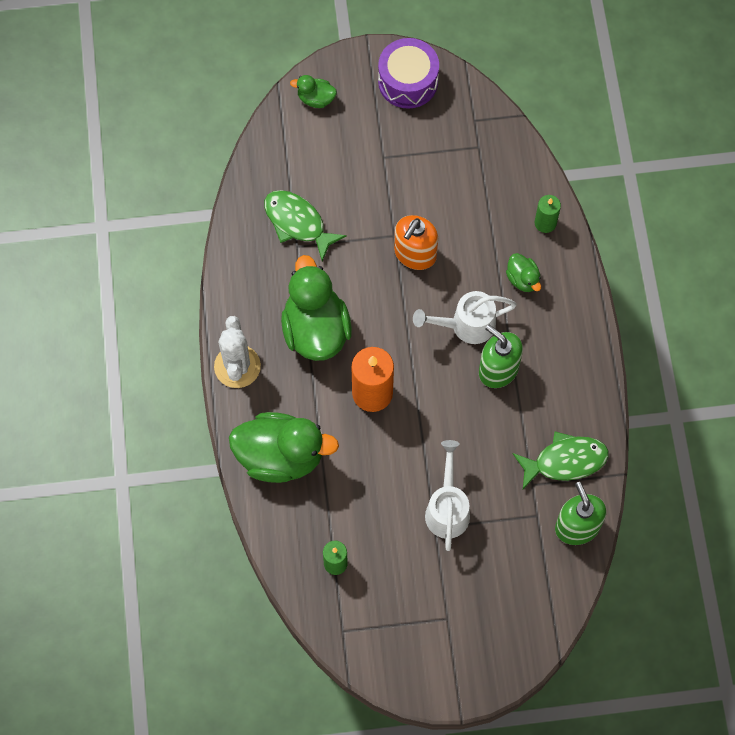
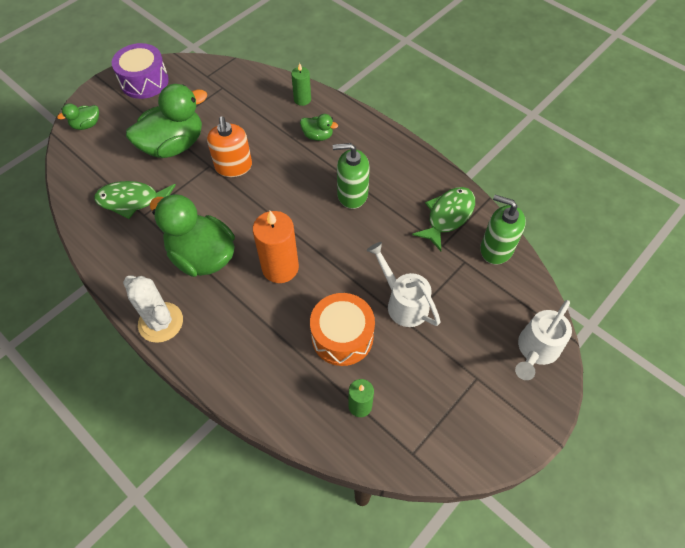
camera: 40 degrees left, 10 degrees down
(281, 456) = (249, 360): green duck -> green duck (173, 145)
(371, 496) = (342, 336): none -> orange drum
(467, 325) = (307, 183): white watering can -> white watering can (536, 350)

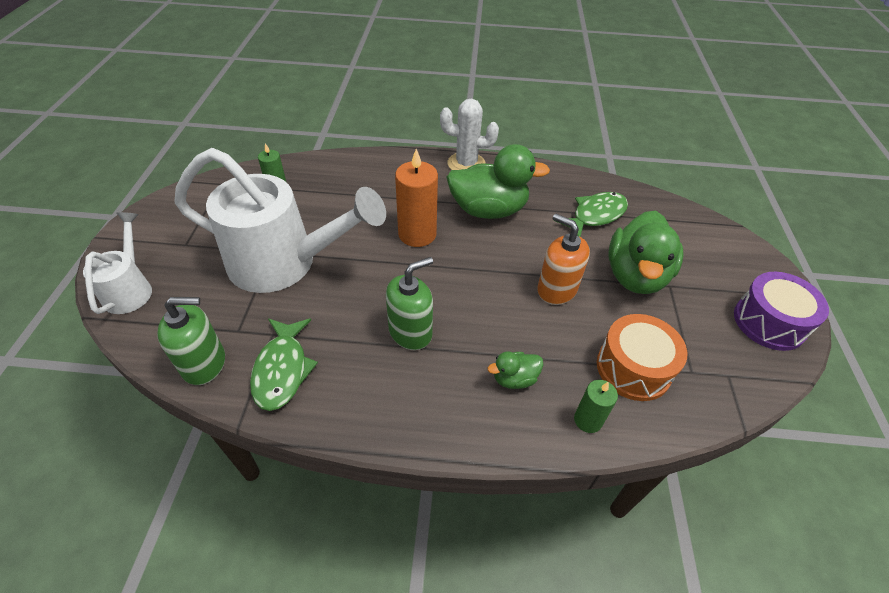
camera: 140 degrees right, 10 degrees down
(86, 125) = (731, 248): green duck -> none
(342, 336) = (322, 217): orange drum -> orange drum (633, 368)
(403, 303) = (283, 263): white watering can -> white watering can, size x1.94

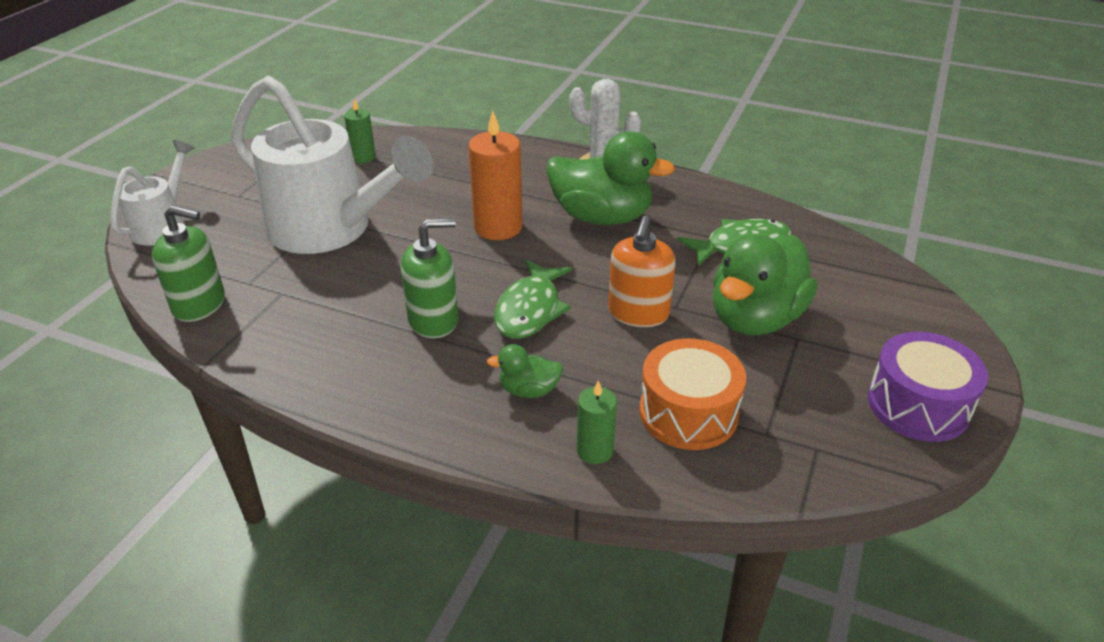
camera: 20 degrees right, 10 degrees down
(282, 370) = (274, 326): green fish -> green fish (530, 309)
(556, 289) = (638, 313): orange soap dispenser -> orange soap dispenser turned 135 degrees counterclockwise

